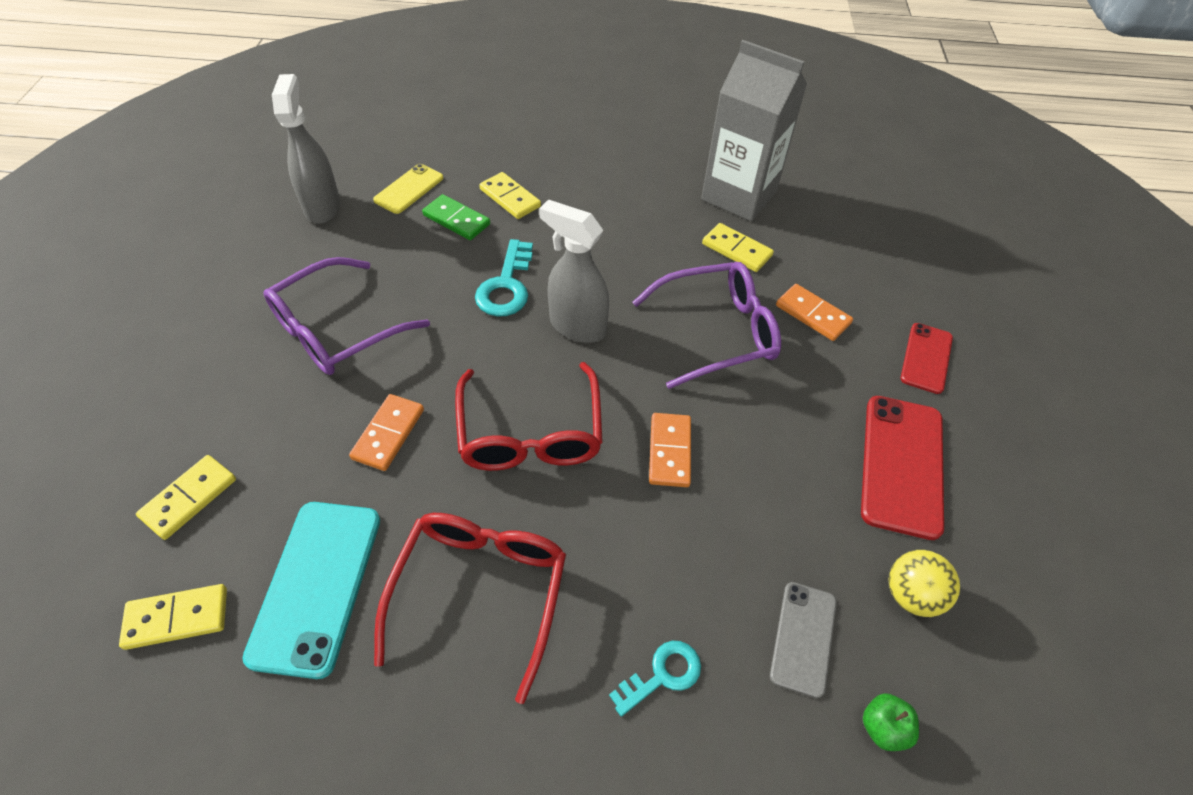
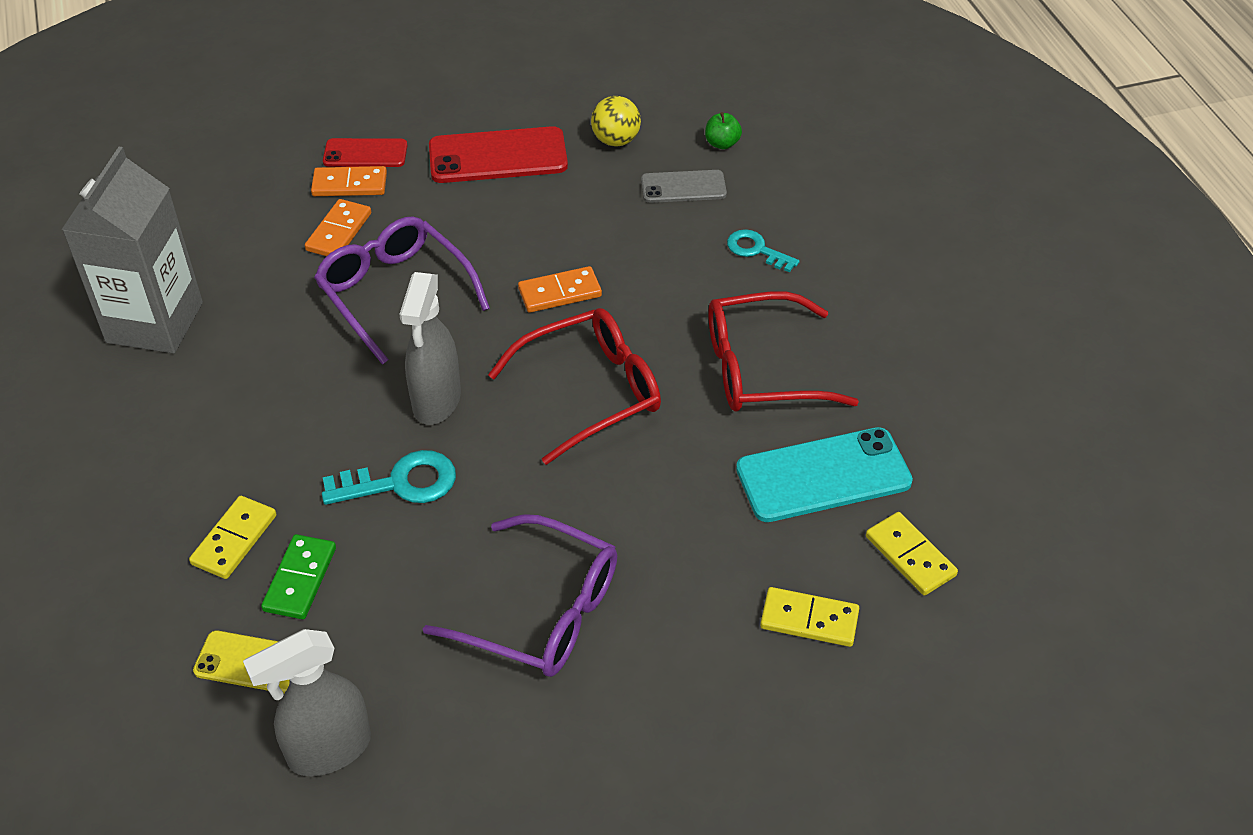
camera: 110 degrees left, 5 degrees down
(388, 434) = (651, 497): orange domino -> orange domino (349, 185)
(737, 250) = (259, 304): yellow domino -> none

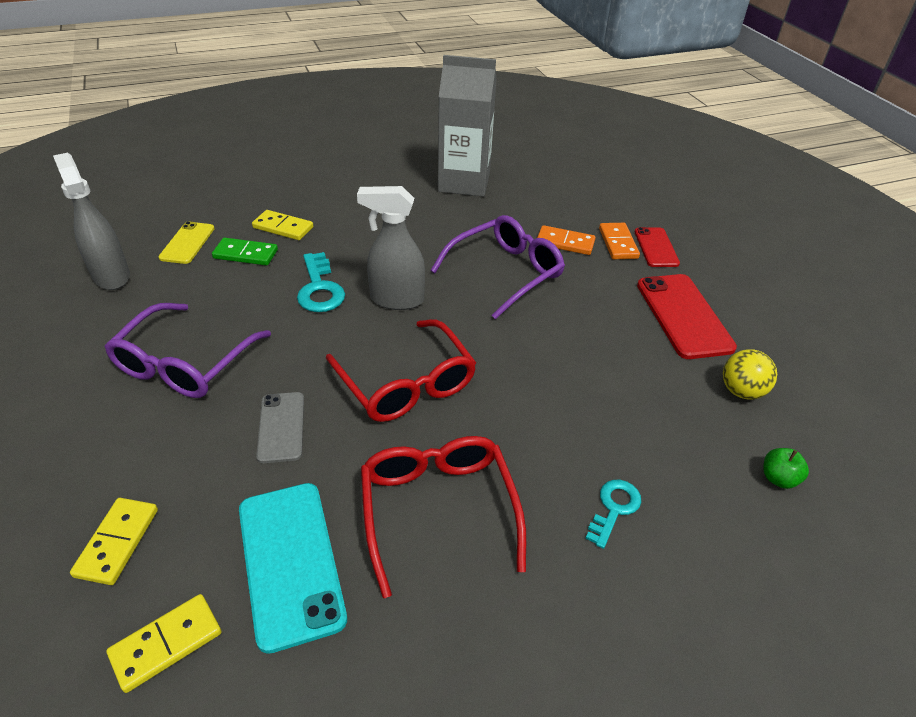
camera: 85 degrees right, 5 degrees down
(560, 293) = (522, 360): orange domino -> none
(683, 187) = (692, 445): grey phone -> grey phone (281, 427)

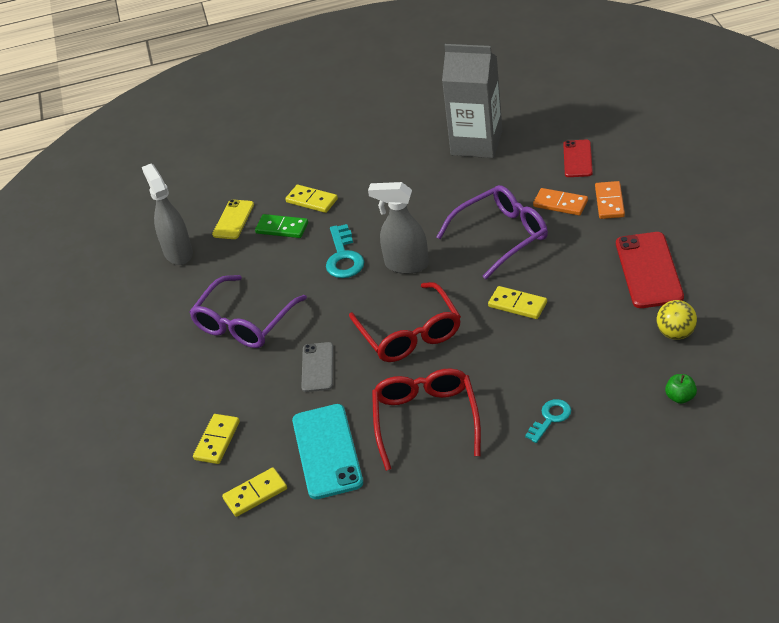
camera: 15 degrees right, 0 degrees up
(538, 350) = (517, 304): none -> yellow domino
(656, 247) = (644, 205): red phone -> red phone (577, 159)

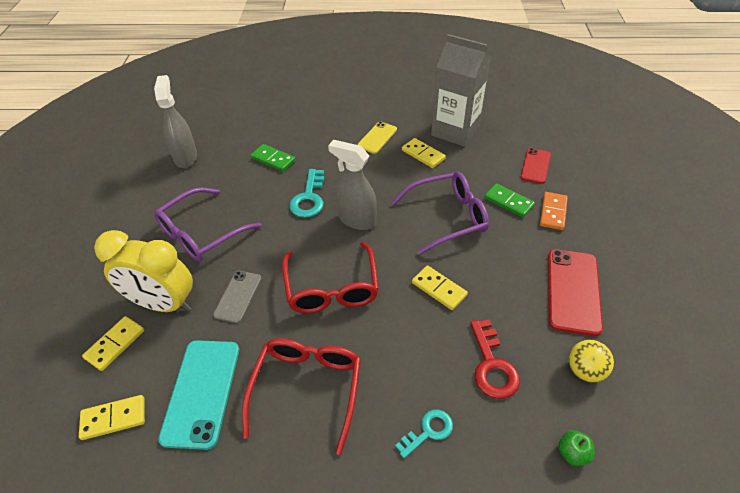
camera: 10 degrees right, 5 degrees up
(233, 220) = (241, 142): yellow phone -> yellow phone (377, 138)
(244, 395) = (163, 304): none -> yellow clock
(312, 200) = (307, 143): yellow domino -> yellow domino (423, 154)
(560, 204) = (508, 202): orange domino -> green domino
(590, 353) = (492, 365): none -> red key

